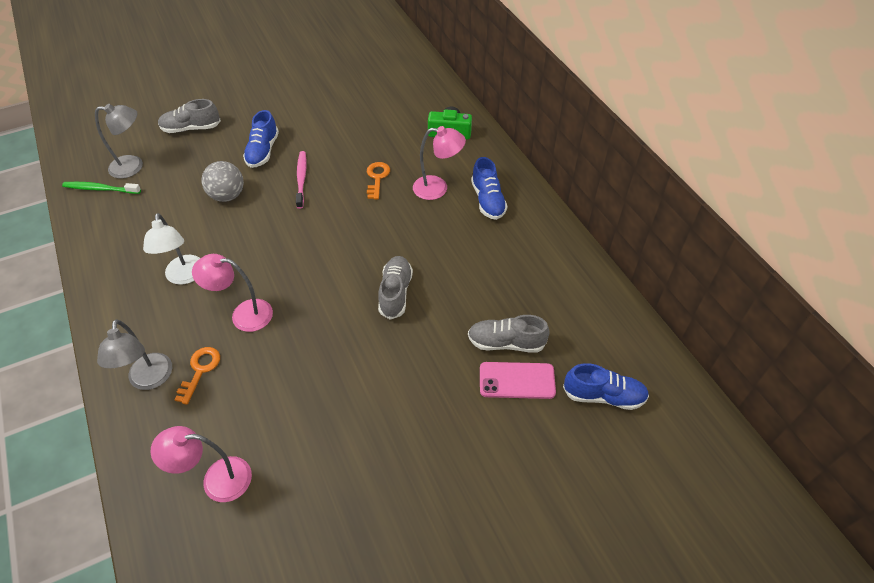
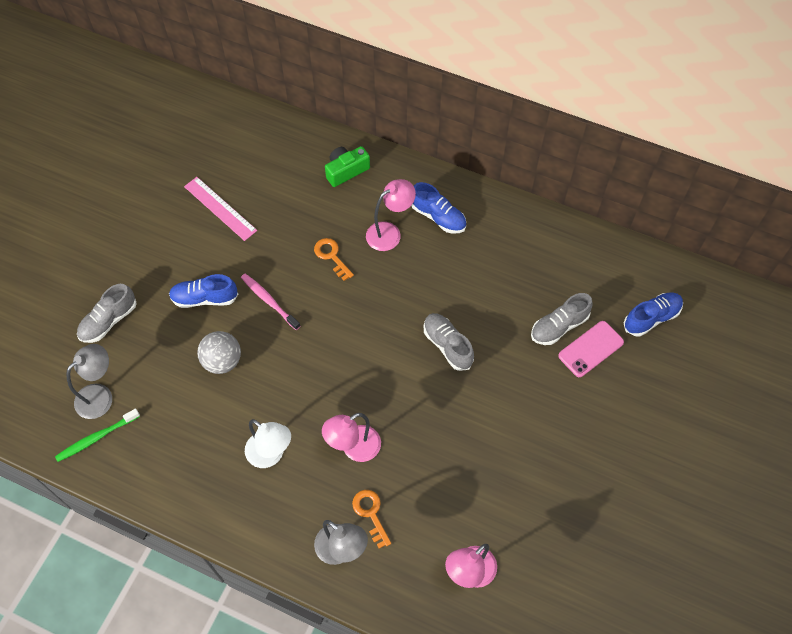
camera: 40 degrees left, 10 degrees up
(263, 151) = (204, 298): blue shoe -> blue shoe turned 120 degrees clockwise
(336, 106) = (220, 208): none -> pink ruler

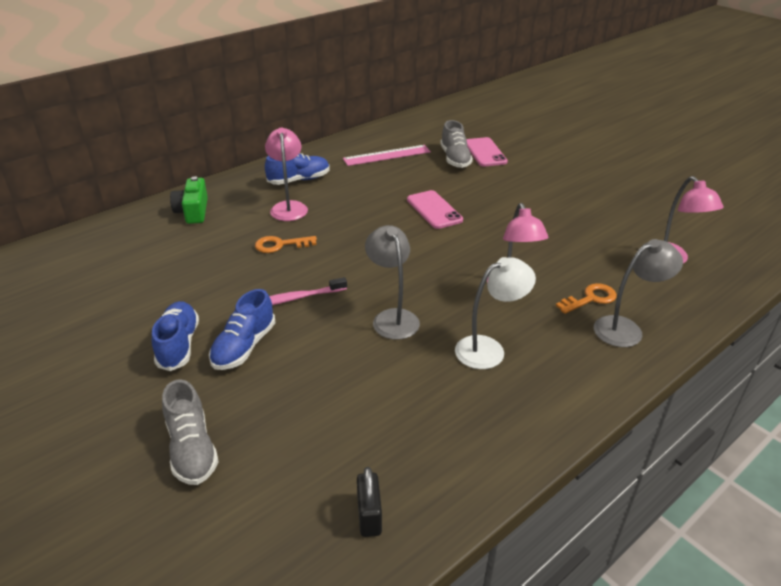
camera: 65 degrees left, 25 degrees down
(96, 438) = (369, 516): green toothbrush -> black padlock
(100, 395) = (303, 491): grey lamp -> grey lamp (392, 317)
(220, 208) = (136, 302): pink ruler -> pink ruler (387, 155)
(222, 361) = (341, 355): grey ball -> none
(370, 514) = (590, 299): orange key -> orange key turned 150 degrees clockwise
(447, 345) = (434, 210): grey shoe -> pink phone
(651, 318) = (475, 125): blue shoe -> blue shoe (178, 345)

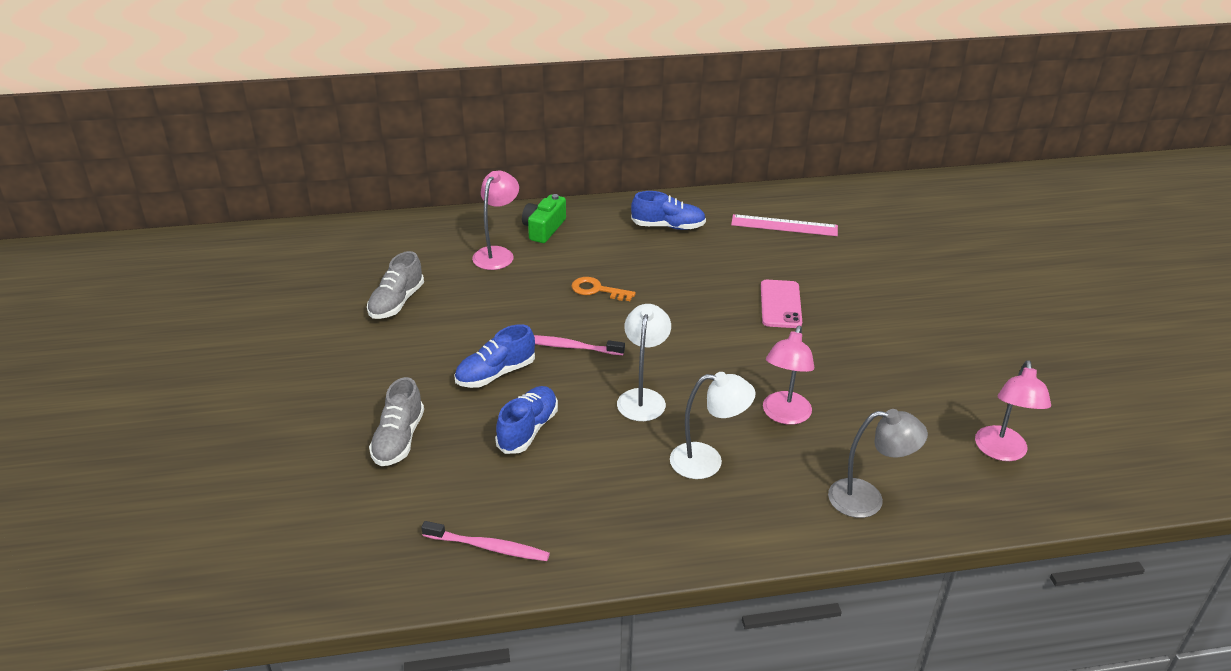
camera: 30 degrees right, 0 degrees up
(178, 345) = (445, 352): blue shoe -> blue shoe (528, 430)
(289, 207) = (635, 253): pink lamp -> pink lamp (497, 254)
(369, 516) = (489, 547): black padlock -> pink toothbrush
(392, 317) = (643, 398): grey lamp -> white lamp
(455, 159) = (858, 253): grey shoe -> grey shoe (396, 302)
(485, 152) = (902, 255): pink phone -> none
(590, 299) = (860, 456): orange key -> none

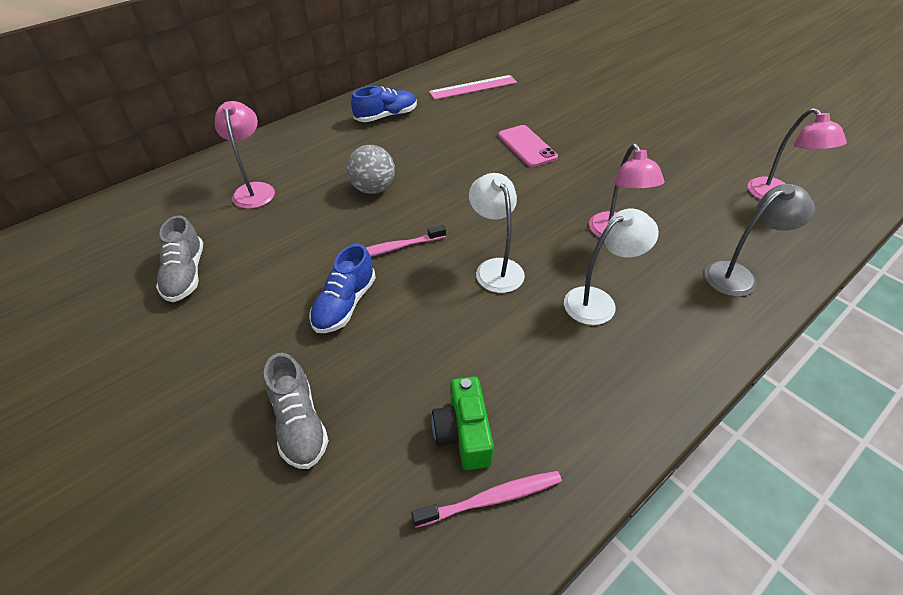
camera: 30 degrees left, 10 degrees up
(528, 430) = (422, 347): blue shoe -> none
(543, 229) = (281, 153): green camera -> green camera (464, 433)
(597, 290) = (373, 189): orange key -> grey ball

